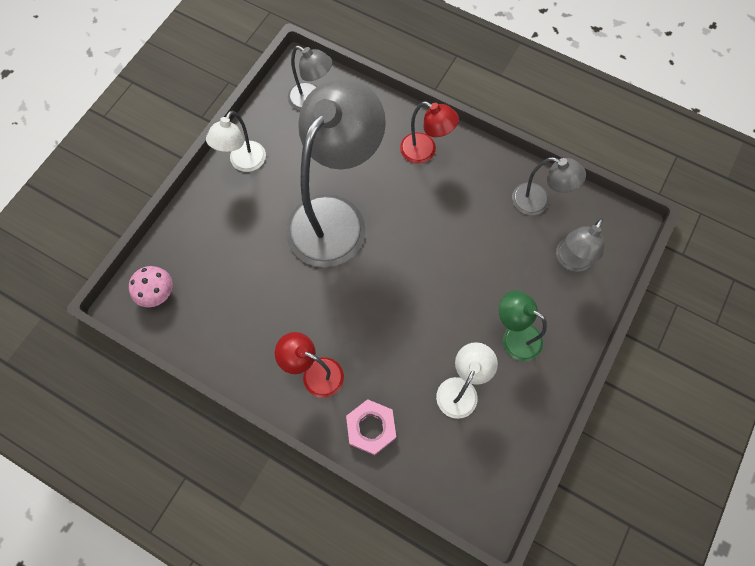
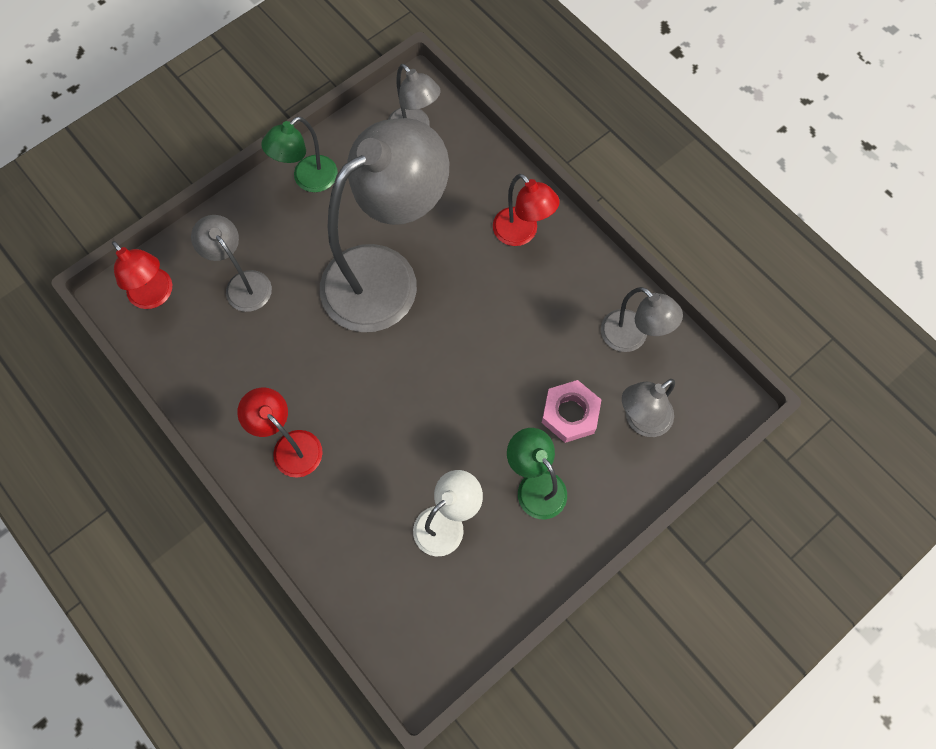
camera: 20 degrees right, 0 degrees up
(157, 293) = (155, 296): pink mushroom -> red lamp
(224, 260) = (243, 283): none -> grey lamp
(244, 163) = (308, 180): white lamp -> green lamp
(371, 428) = (327, 529): pink nut -> pink nut (570, 413)

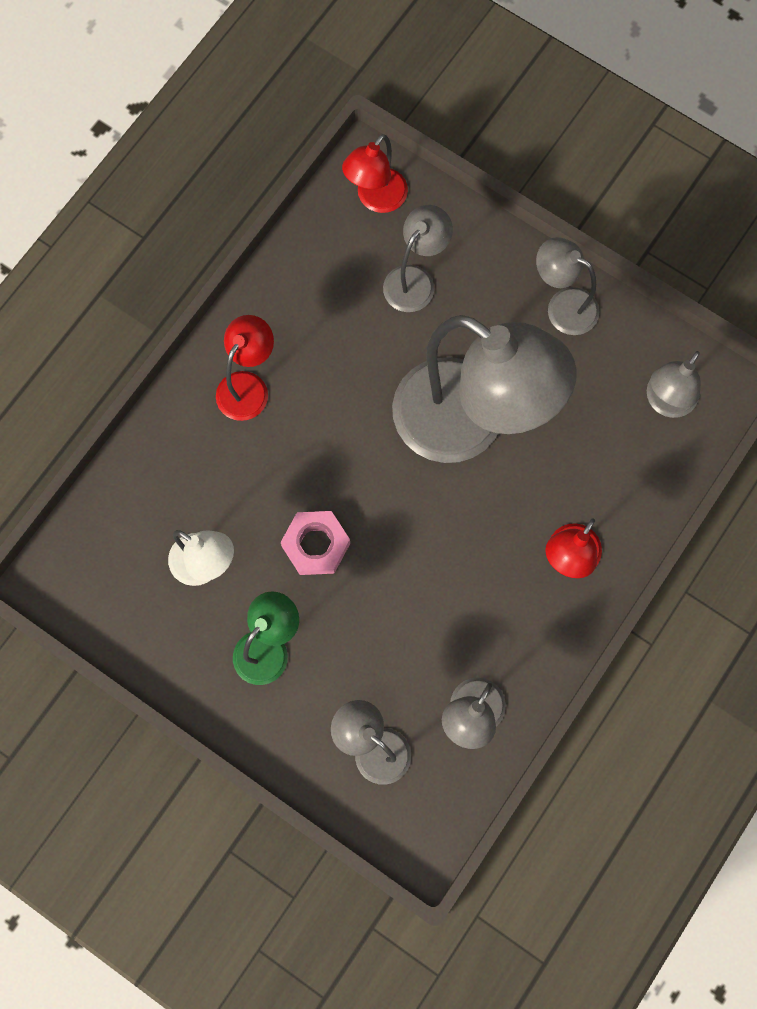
camera: 75 degrees right, 5 degrees up
(308, 180) = (562, 306): green lamp -> grey lamp
(570, 413) = (360, 667): pink nut -> pink nut (316, 545)

